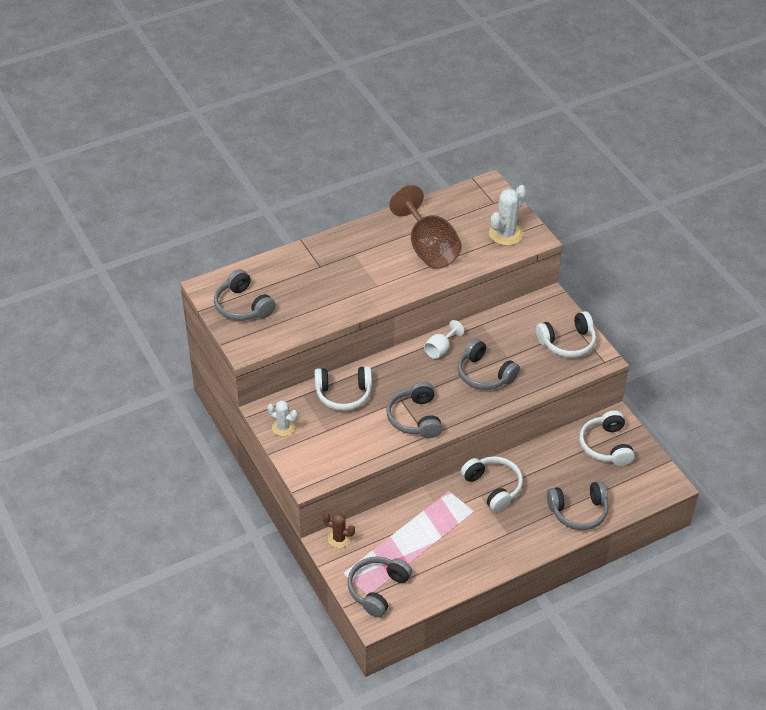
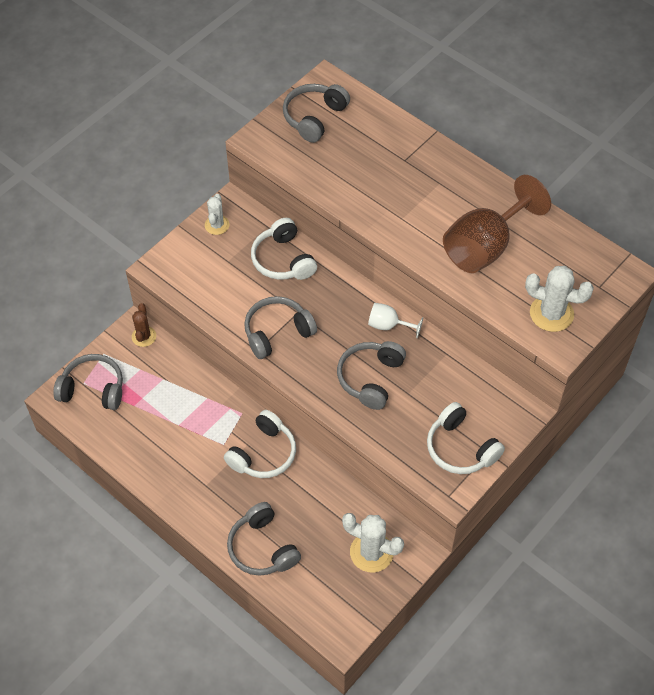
camera: 70 degrees right, 10 degrees up
(606, 446) = (371, 552): white headphones -> white cactus

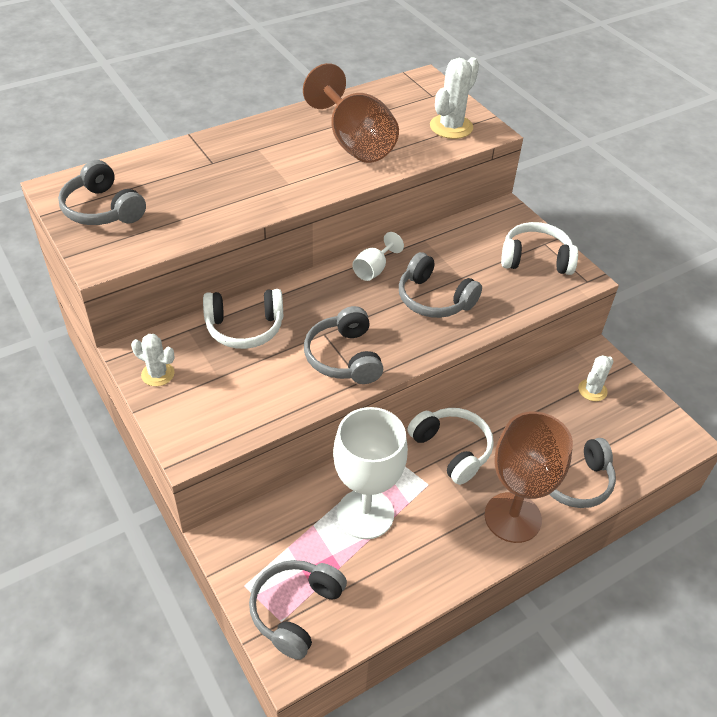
camera: 75 degrees left, 10 degrees down
(144, 336) = (239, 531): brown cactus -> none
(183, 409) = (365, 514): none -> white goblet
(211, 509) = (512, 517): none -> brown goblet
(371, 552) = (592, 390): white cactus -> white cactus, size x0.63
(460, 448) = (536, 259): white headphones -> white headphones turned 150 degrees counterclockwise

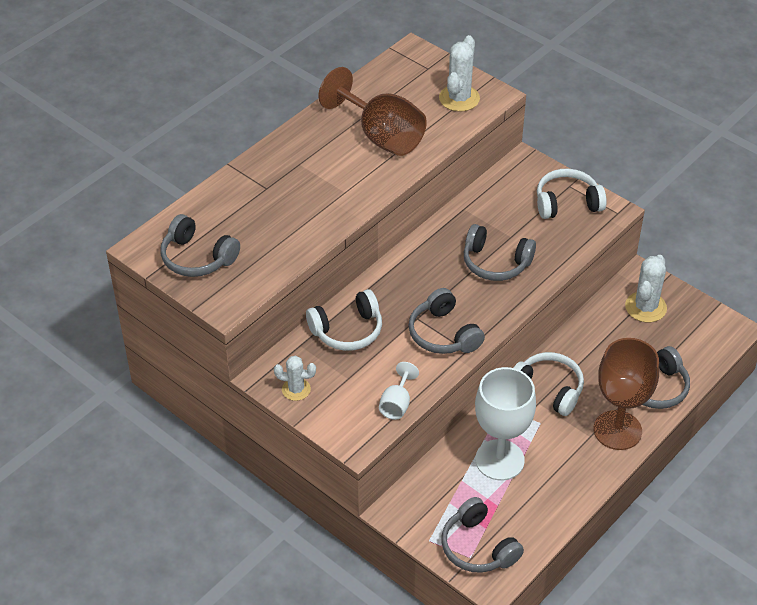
camera: 15 degrees left, 0 degrees up
(296, 611) = (478, 547): grey headphones -> grey headphones turned 45 degrees counterclockwise
(373, 269) = (432, 249): white goblet -> white goblet (397, 404)
(592, 390) = (645, 307): white cactus -> white cactus, size x1.60

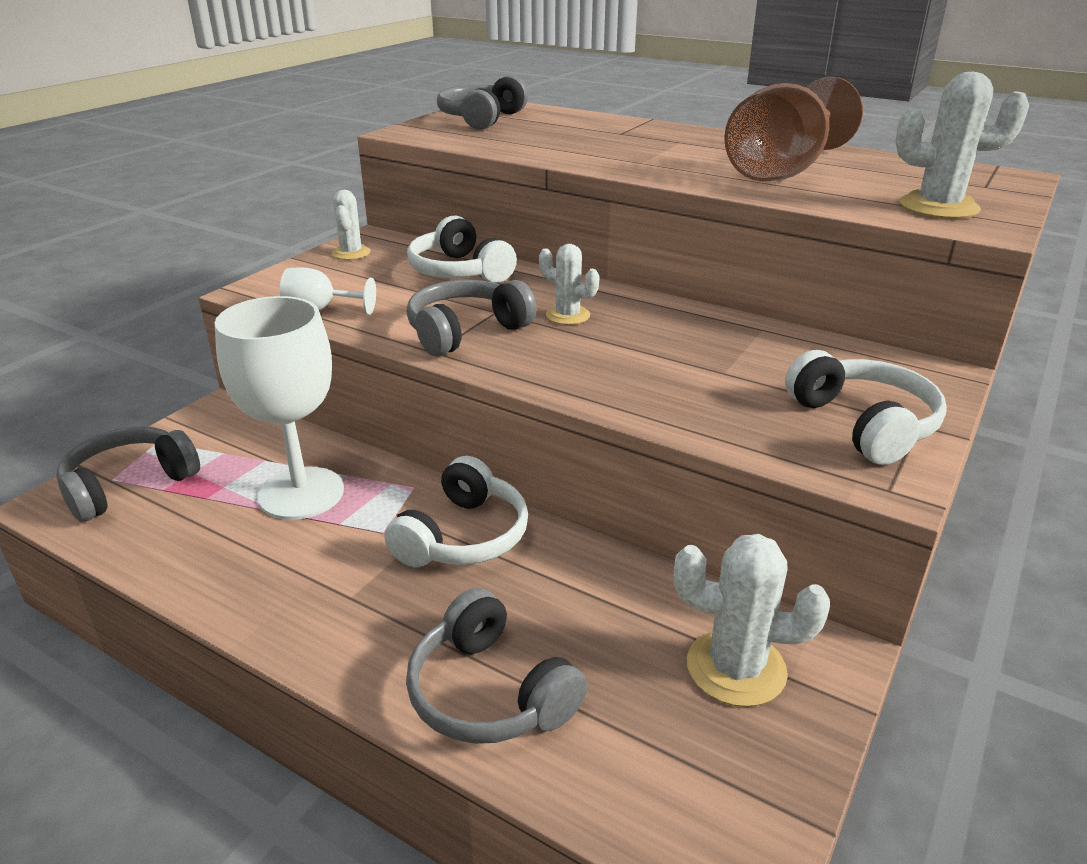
camera: 80 degrees right, 15 degrees down
(430, 286) = (568, 315): none -> white cactus
(495, 263) = (648, 362): grey headphones -> none
(617, 430) = (365, 636): brown goblet -> none

